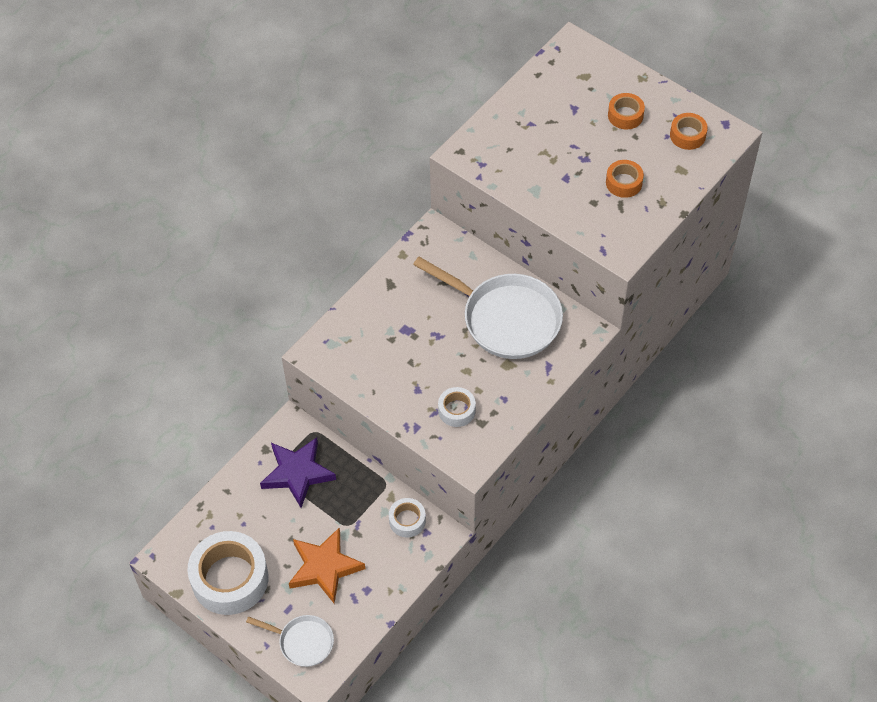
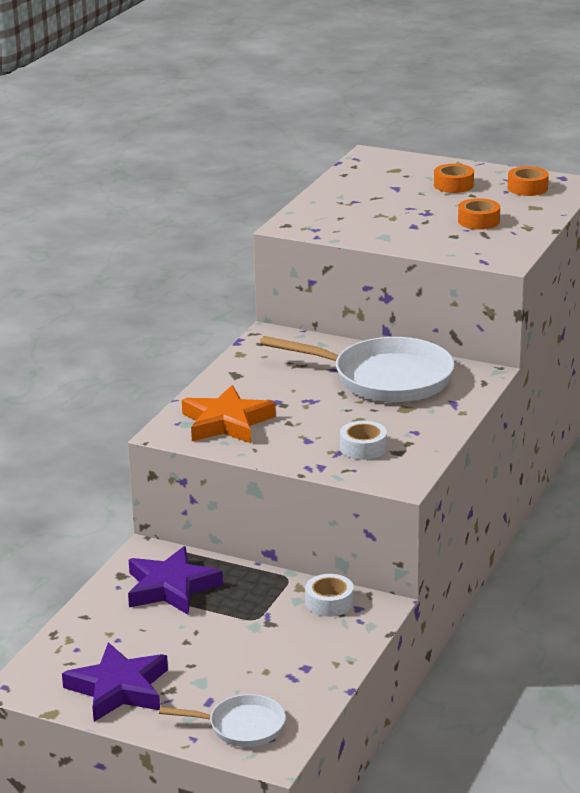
camera: 15 degrees left, 30 degrees down
(230, 579) = (119, 688): white tape -> purple star
(324, 567) = (241, 658): orange star -> orange star (226, 422)

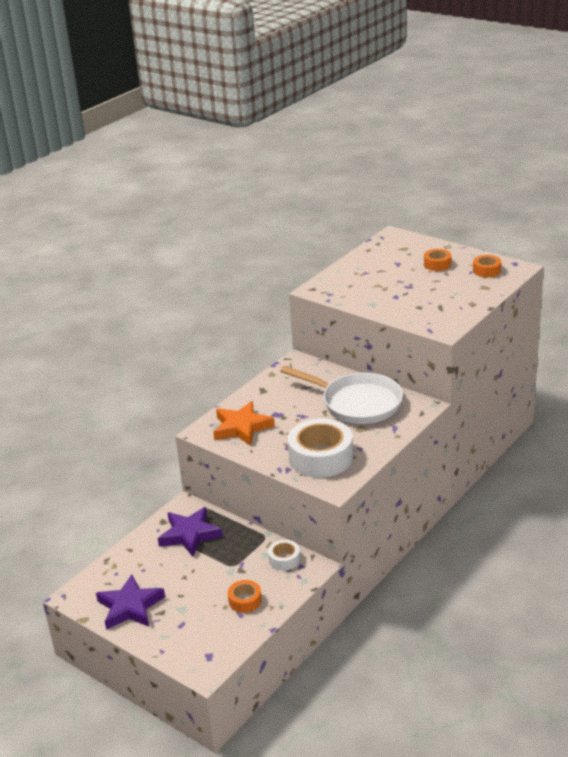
camera: 15 degrees right, 5 degrees up
(242, 726) = (194, 647): white pan -> none
(363, 448) = (321, 457): white tape -> white tape, size x2.06
(478, 221) = (441, 296): orange tape -> orange tape (245, 601)

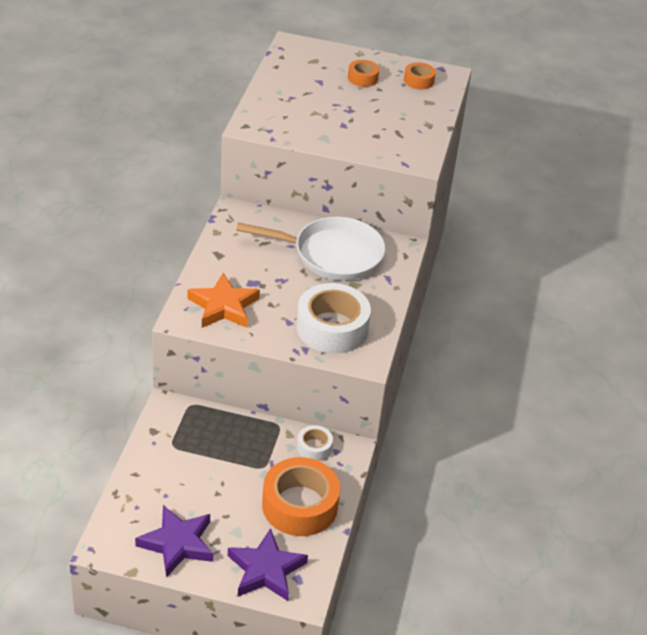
camera: 30 degrees left, 10 degrees up
(190, 534) = (194, 441): purple star -> purple star (266, 570)
(245, 601) = (300, 505): orange tape -> orange tape, size x2.06

